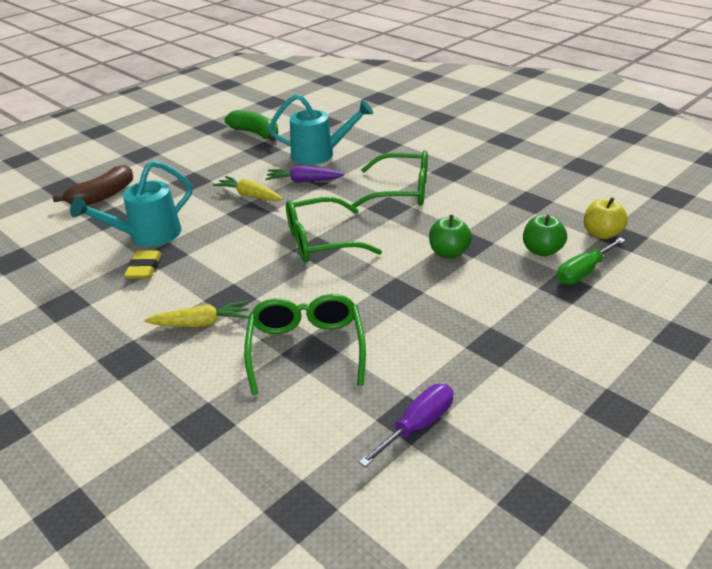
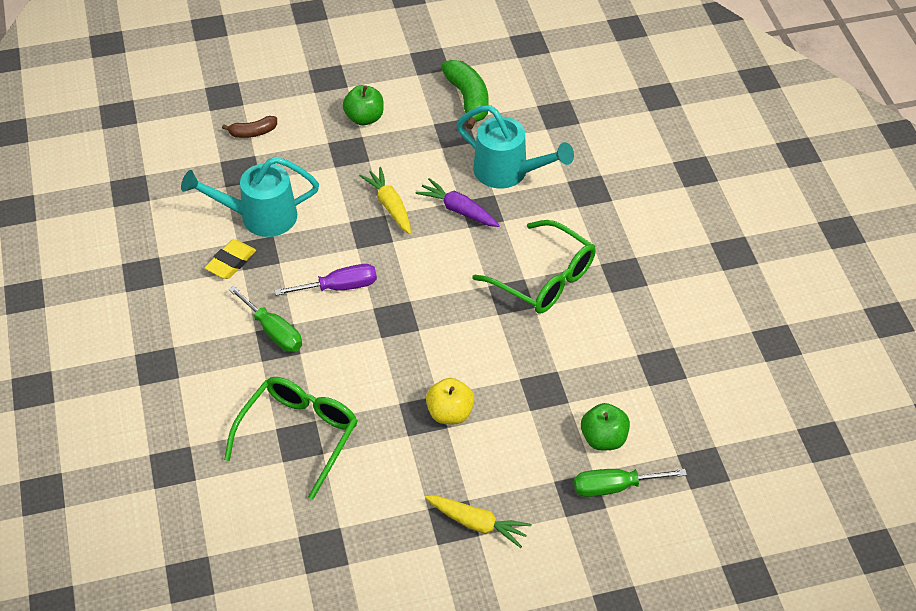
camera: 30 degrees right, 15 degrees up
(102, 196) = (253, 132): brown banana -> brown banana, size x0.58
(201, 323) = (236, 358): yellow carrot -> yellow carrot (478, 524)
(220, 294) = (273, 332): none -> green screwdriver
(320, 241) = (407, 311): green glasses -> none
(418, 425) = (324, 560): purple screwdriver -> purple screwdriver (339, 287)
(449, 253) = (512, 392): green apple -> green apple (364, 118)
(601, 234) = (686, 450): yellow apple -> yellow apple (450, 413)

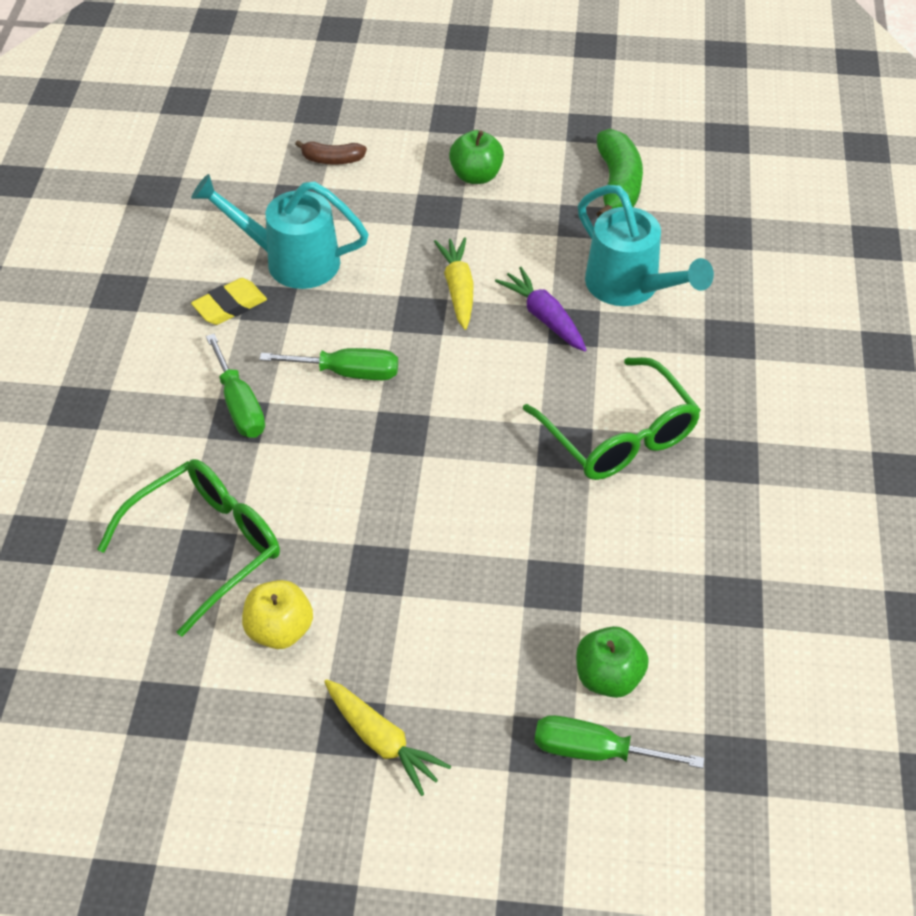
camera: 20 degrees right, 0 degrees up
(339, 287) = (347, 373): purple screwdriver -> green screwdriver
(450, 413) = (414, 577): yellow apple -> yellow apple (280, 630)

